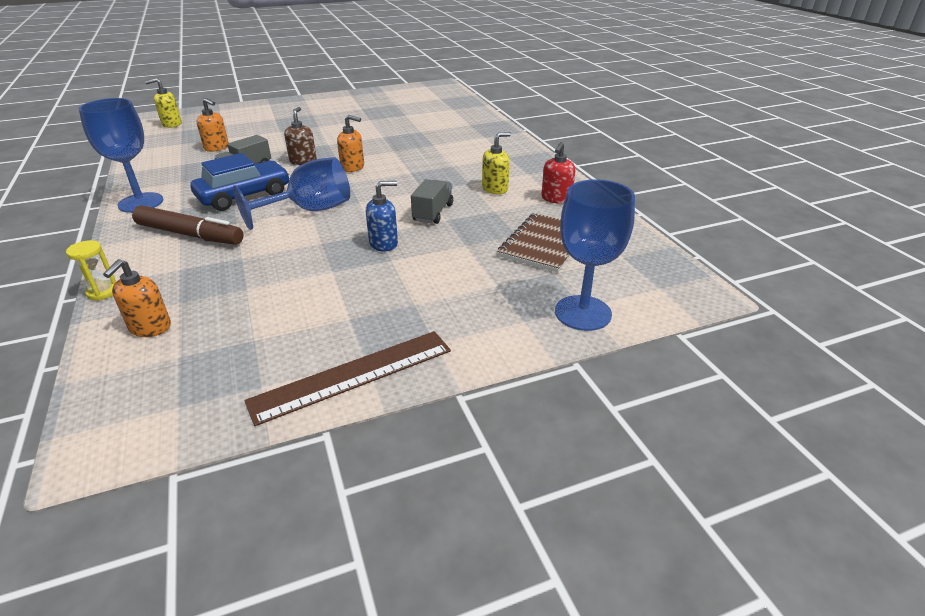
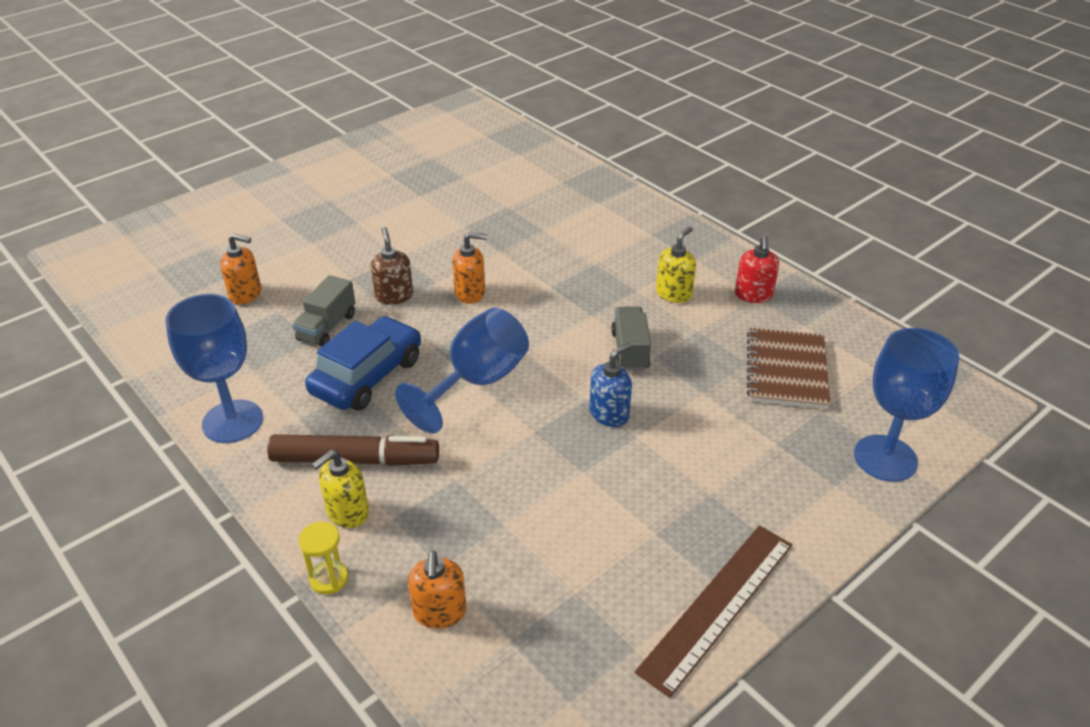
camera: 20 degrees left, 5 degrees up
(171, 124) = (129, 259): yellow soap dispenser -> yellow soap dispenser (347, 512)

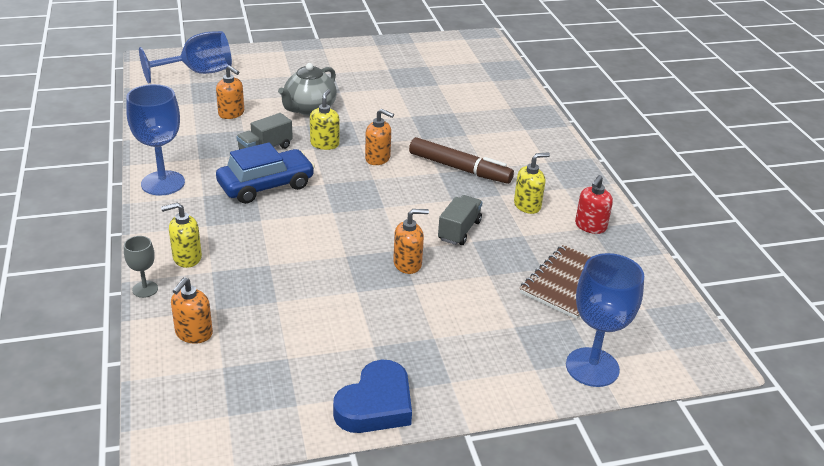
camera: 25 degrees right, 5 degrees down
(329, 579) = (145, 289): yellow hourglass -> grey goblet
(338, 256) = (309, 109): none -> grey teapot
(355, 460) = (217, 230): brown marker -> brown marker (459, 168)
(394, 296) = (325, 144): brown soap dispenser -> yellow soap dispenser
(476, 382) = (333, 213): blue goblet -> blue goblet (198, 73)
(609, 414) = (407, 264): blue soap dispenser -> orange soap dispenser
(717, 605) = (376, 404): brown ruler -> blue heart

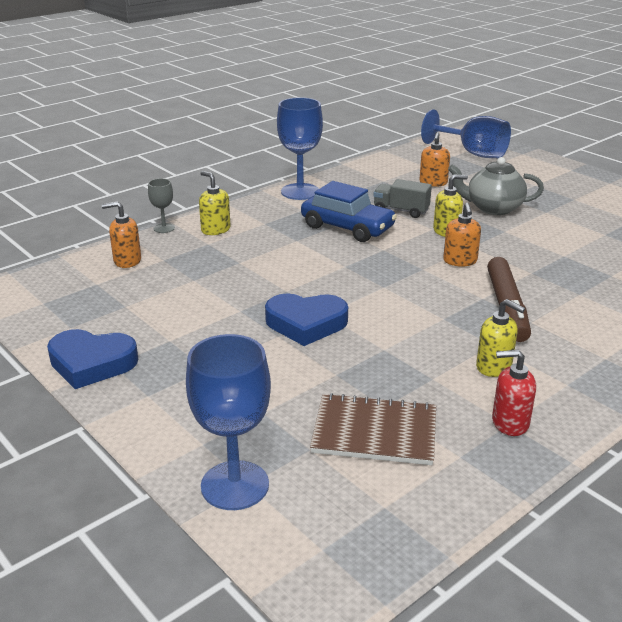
camera: 65 degrees right, 5 degrees down
(407, 264) = (306, 324): orange soap dispenser -> blue heart
(459, 230) = (393, 337): grey truck -> none

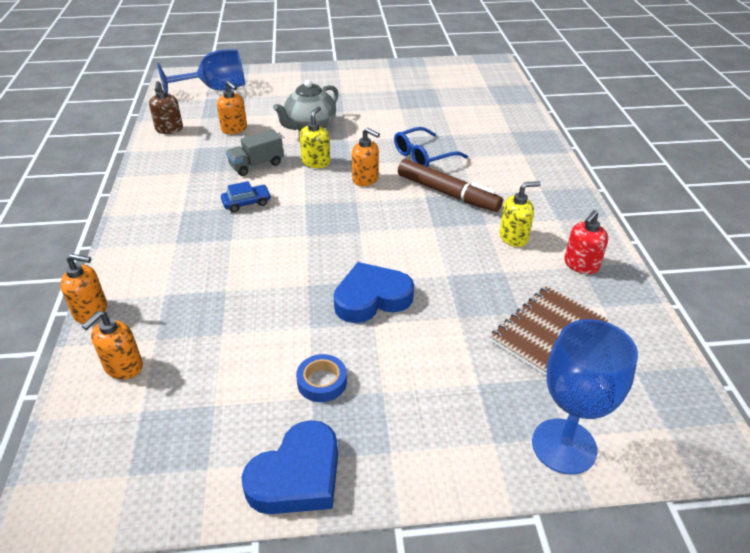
camera: 55 degrees left, 10 degrees up
(164, 228) = (91, 311): grey goblet -> orange soap dispenser
(188, 338) = (322, 382): none -> blue tape
(215, 229) = (144, 278): yellow soap dispenser -> none
(300, 192) = (147, 196): blue goblet -> none
(306, 324) = (371, 298): blue heart -> blue heart turned 150 degrees counterclockwise
(347, 227) = (246, 203): blue car -> blue car, size x0.51
(389, 162) = (169, 129): none -> brown soap dispenser
(545, 274) = (423, 156): none -> blue glasses

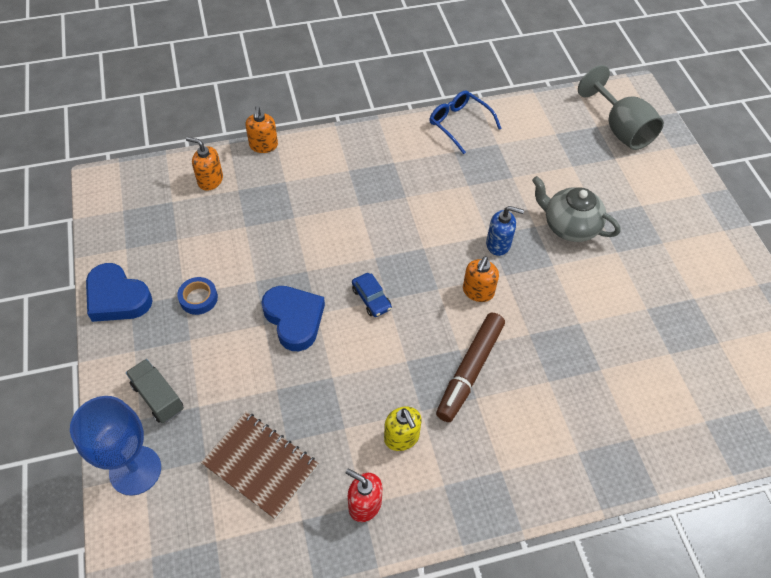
camera: 80 degrees right, 15 degrees up
(169, 129) = (525, 116): brown soap dispenser -> none
(215, 89) = (620, 129): blue goblet -> grey goblet
(234, 129) = (542, 164): orange soap dispenser -> none
(246, 203) = (414, 204): blue car -> blue car (371, 299)
(256, 165) = (480, 197): grey truck -> grey truck (158, 397)
(316, 162) = (498, 244): yellow soap dispenser -> blue soap dispenser
(423, 156) = (540, 341): blue glasses -> blue glasses (459, 124)

